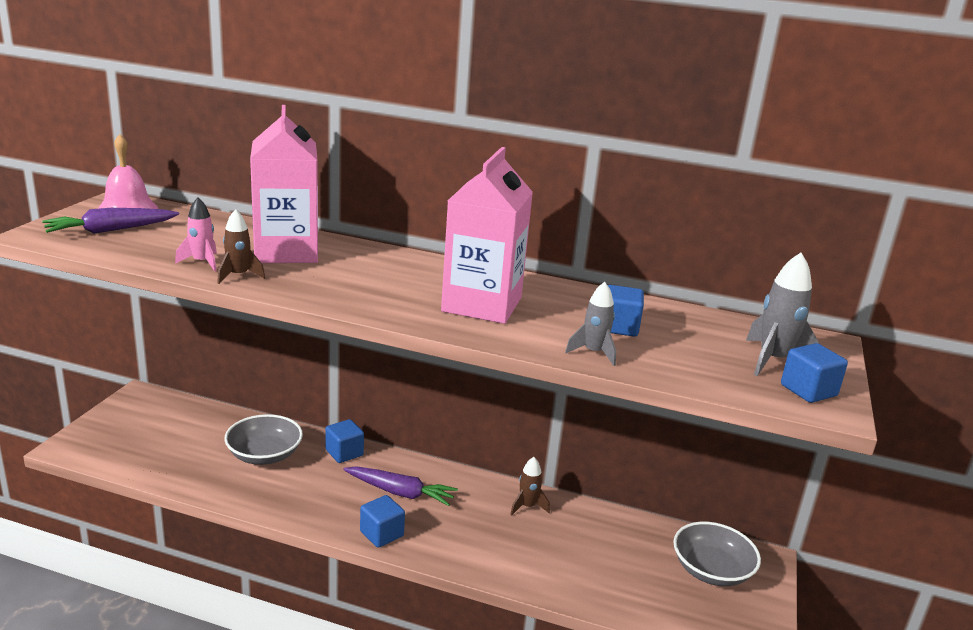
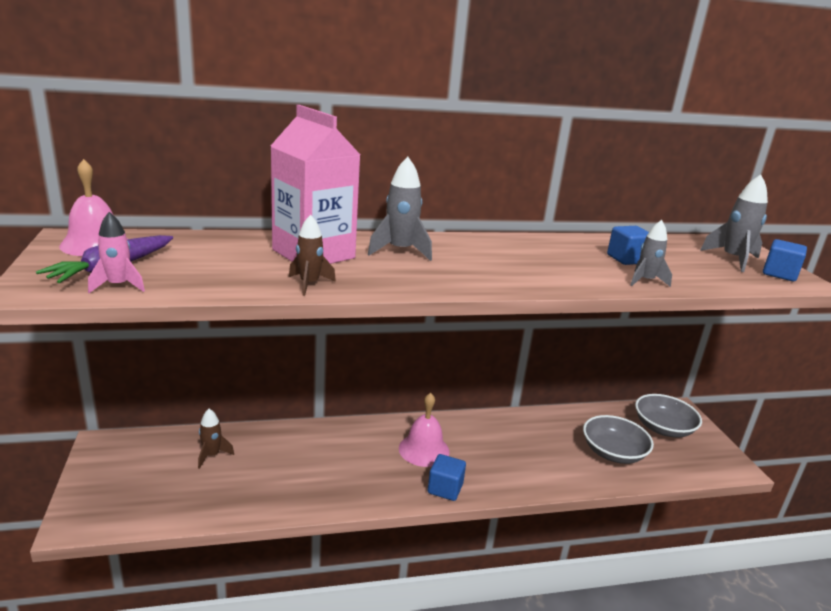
camera: 30 degrees left, 0 degrees up
(202, 262) = (256, 279): pink rocket -> pink rocket (118, 286)
(264, 455) = (283, 458): grey bowl -> grey bowl (613, 452)
(344, 453) = (348, 433): blue cube -> none
(372, 266) = (400, 251): none -> grey rocket
(400, 492) = (424, 449): purple carrot -> pink bell
(482, 304) = (524, 264): pink carton -> none
(527, 506) = (518, 426): brown rocket -> brown rocket (212, 455)

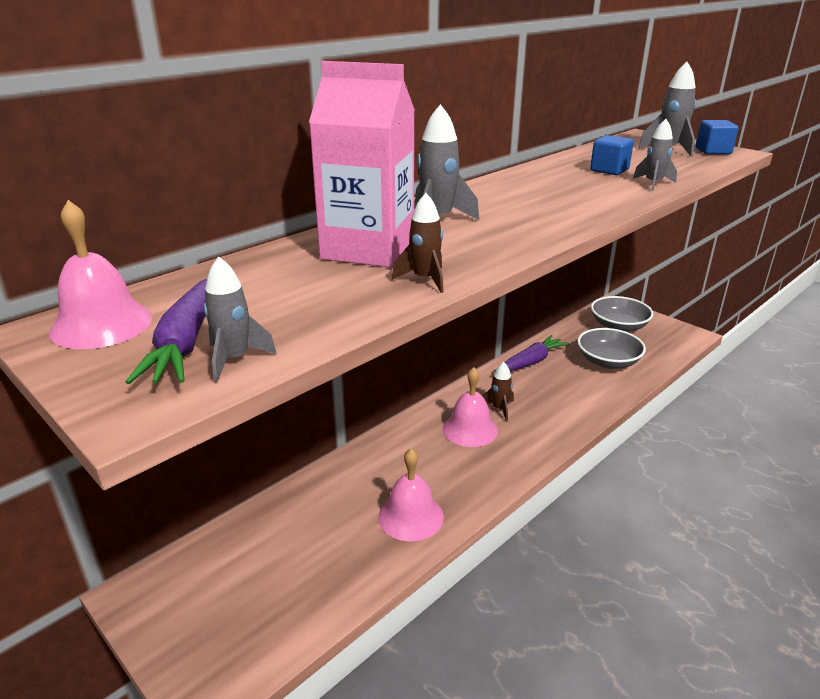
camera: 30 degrees left, 5 degrees up
(118, 286) = (234, 359): pink rocket -> grey rocket
(212, 455) = (278, 538): brown rocket -> brown rocket (499, 409)
(308, 487) = (411, 516): none -> pink bell
(445, 488) = (524, 454): blue cube -> none
(537, 422) = (530, 362): none -> purple carrot

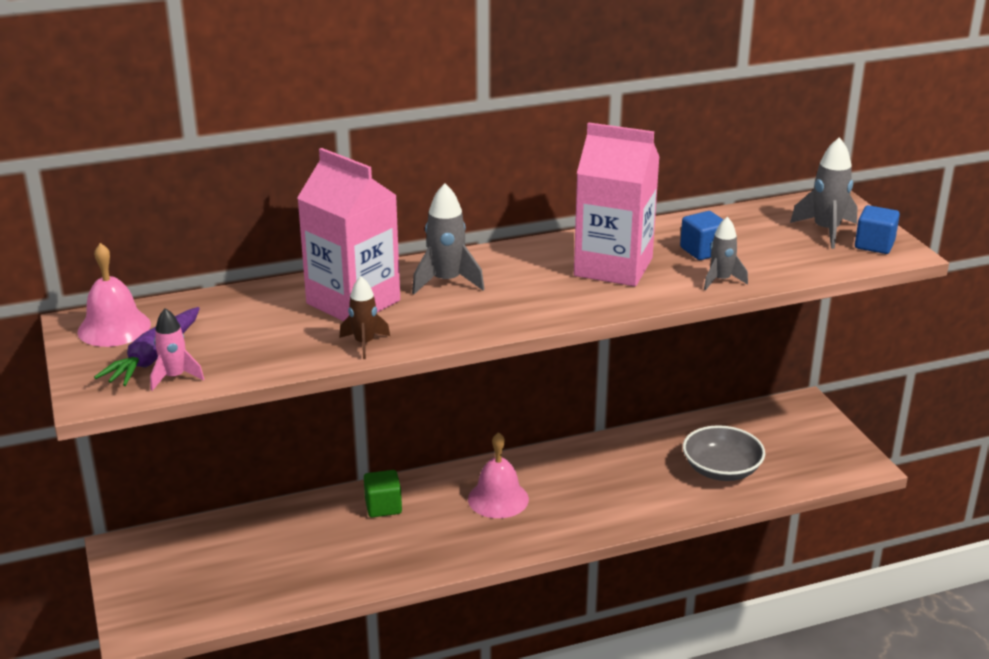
camera: 25 degrees right, 0 degrees up
(234, 359) = (175, 377): grey rocket -> pink rocket
(379, 465) = (383, 506): none -> green cube
(411, 516) = (376, 559): pink bell -> none
(499, 409) = (546, 487): brown rocket -> none
(530, 362) = (630, 446): purple carrot -> none
(561, 189) = (613, 267): none -> pink carton
(618, 326) = (782, 431): grey bowl -> none

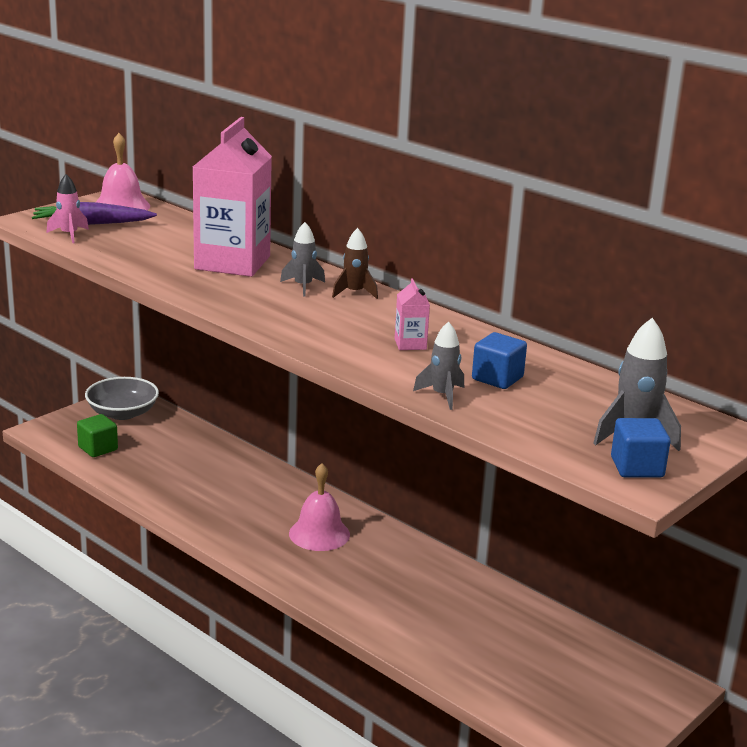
camera: 60 degrees right, 5 degrees down
(364, 343) = (170, 278): brown rocket -> brown rocket (354, 293)
(383, 506) = (261, 483): green cube -> green cube (98, 448)
(446, 282) = (303, 286): grey rocket -> grey rocket, size x0.66
(613, 267) = (410, 344): pink carton -> pink carton, size x0.41
(721, 470) = (486, 652): grey bowl -> grey bowl (122, 413)

